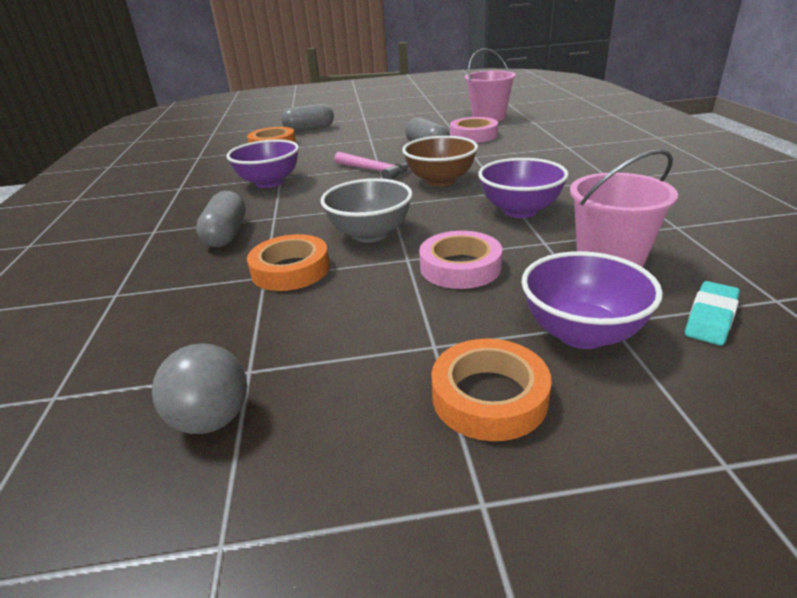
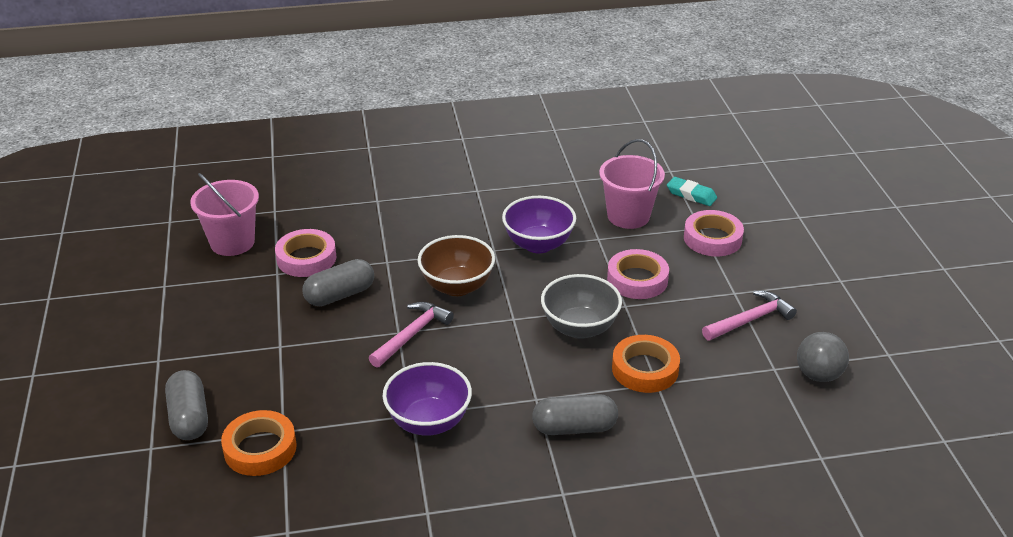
camera: 95 degrees left, 5 degrees up
(365, 356) = (750, 320): none -> pink hammer
(489, 397) = (774, 274): orange tape -> none
(581, 333) = (712, 238): purple bowl -> pink tape

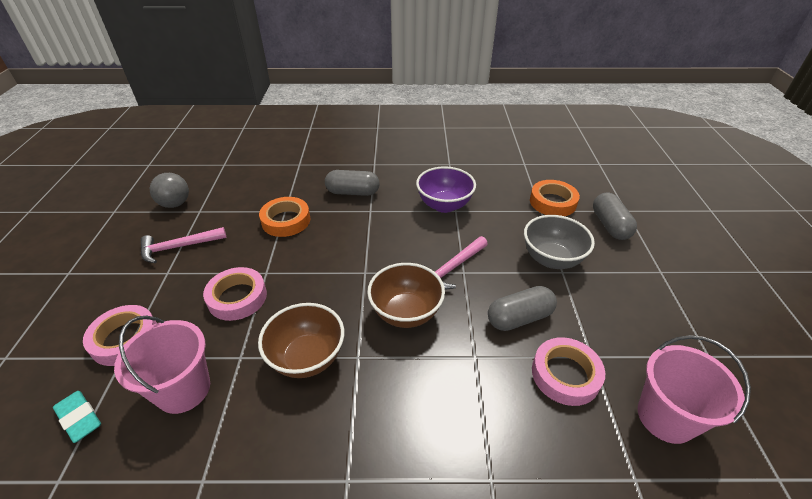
camera: 170 degrees left, 5 degrees up
(538, 244) = (307, 358): purple bowl -> brown bowl
(579, 328) = (314, 257): grey bowl -> grey bowl (551, 259)

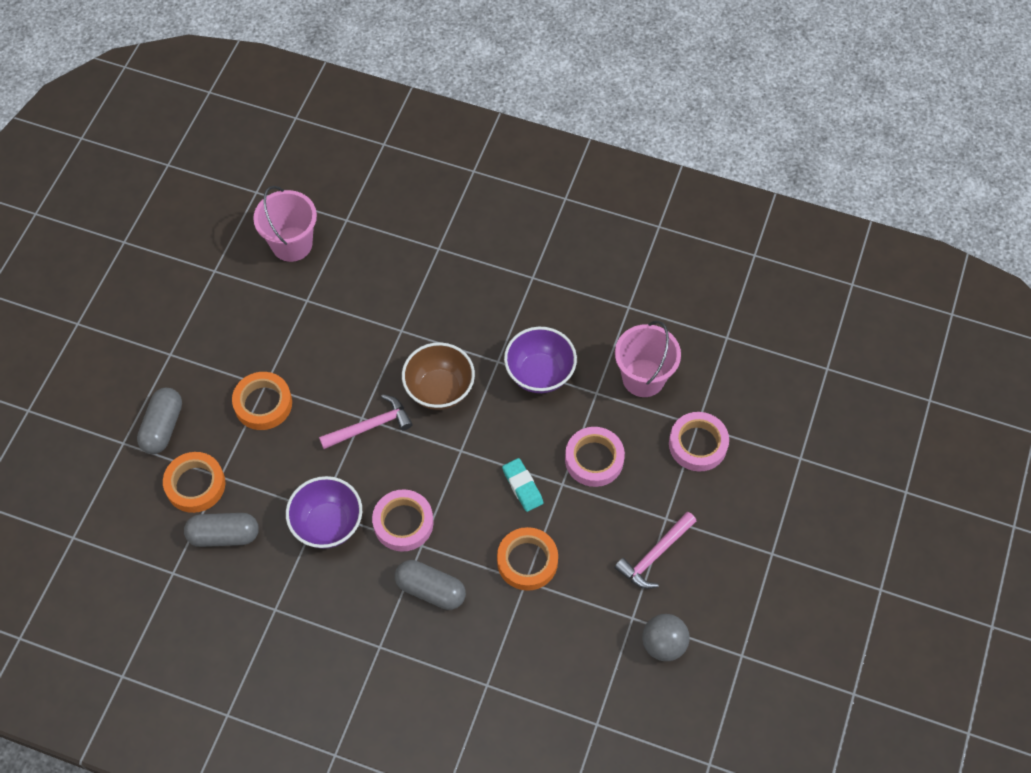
camera: 160 degrees left, 20 degrees up
(79, 418) = (721, 379): turquoise eraser -> turquoise eraser (522, 486)
(179, 247) = (655, 555): pink hammer -> pink hammer turned 135 degrees clockwise
(307, 358) = (539, 373): brown bowl -> purple bowl
(519, 318) = (341, 351): grey capsule -> grey capsule (224, 535)
(551, 259) = (263, 404): grey bowl -> orange tape
(565, 375) = (339, 293): pink tape -> pink tape (403, 523)

